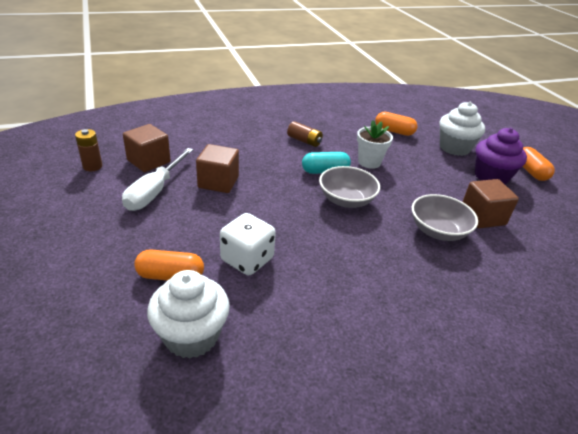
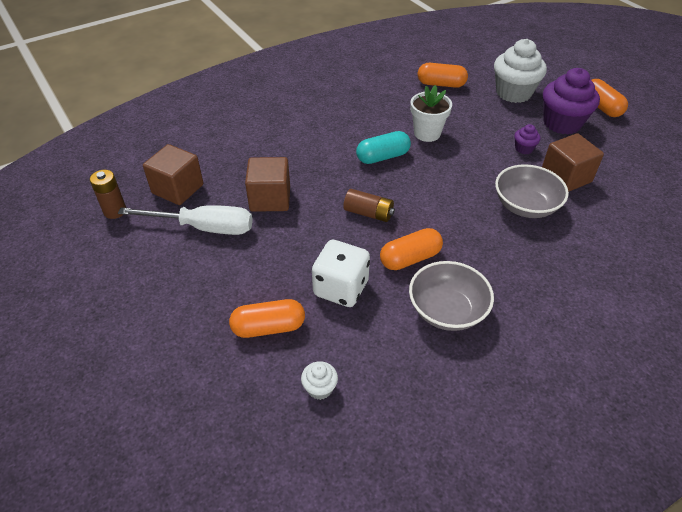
camera: 10 degrees left, 10 degrees up
(155, 191) = (204, 227): white screwdriver -> white screwdriver turned 90 degrees counterclockwise
(191, 336) = (320, 388): white cupcake -> white cupcake, size x0.45
(304, 141) = (345, 120): brown battery -> brown battery (368, 213)
(318, 249) = (410, 258): none -> orange capsule
(346, 200) = (418, 189): grey bowl -> grey bowl (447, 310)
(450, 188) = (524, 149): none -> purple cupcake

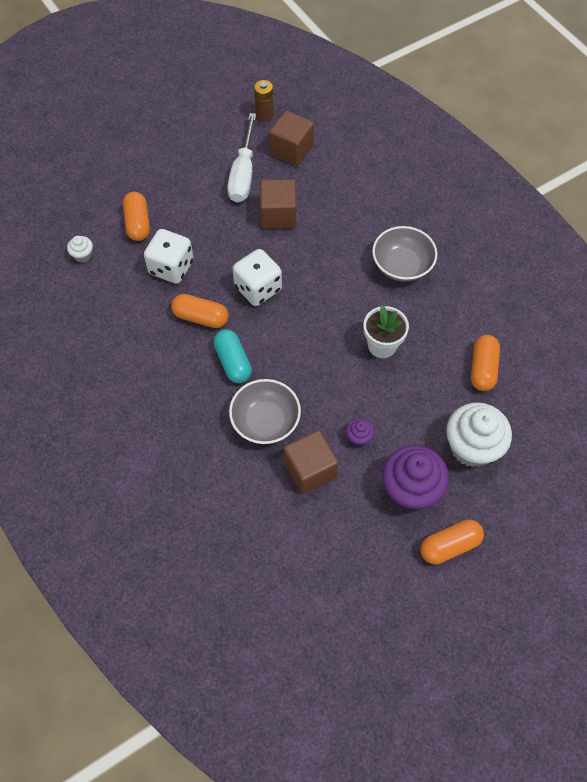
camera: 90 degrees right, 15 degrees up
(368, 213) = (258, 288): brown battery -> white dice
(382, 157) = (340, 303): turquoise capsule -> turquoise capsule (233, 362)
(410, 258) = (201, 317): orange capsule -> orange capsule turned 45 degrees counterclockwise
(447, 310) = (142, 339): grey bowl -> grey bowl (402, 265)

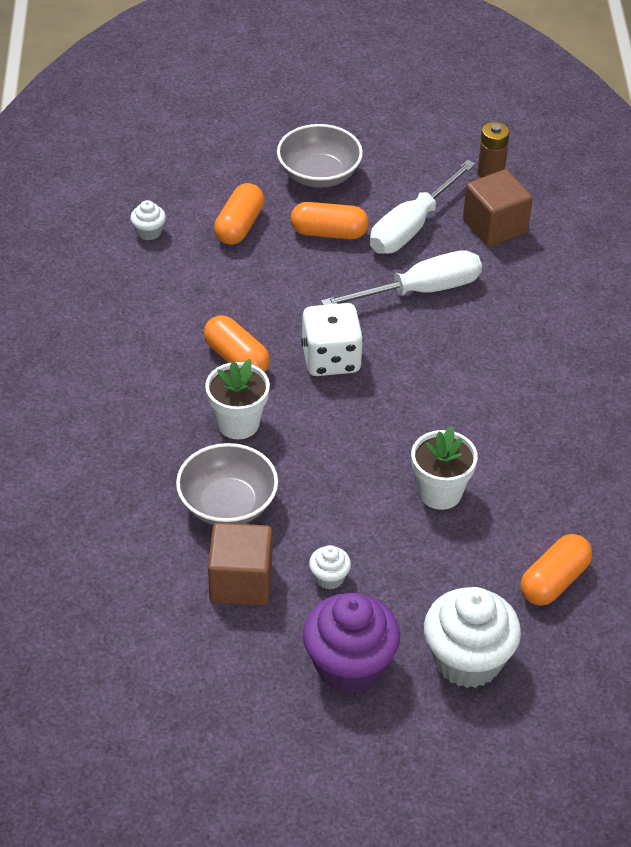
camera: 30 degrees right, 15 degrees down
(171, 267) = (243, 290): white dice -> none
(233, 362) = (238, 423): turquoise capsule -> white flower pot
(278, 215) = (420, 291): brown cube -> white screwdriver
(359, 437) = (329, 578): purple cupcake -> white cupcake
(402, 265) = (538, 416): grey bowl -> grey bowl (319, 175)
(449, 545) = (350, 752): orange capsule -> orange capsule (329, 233)

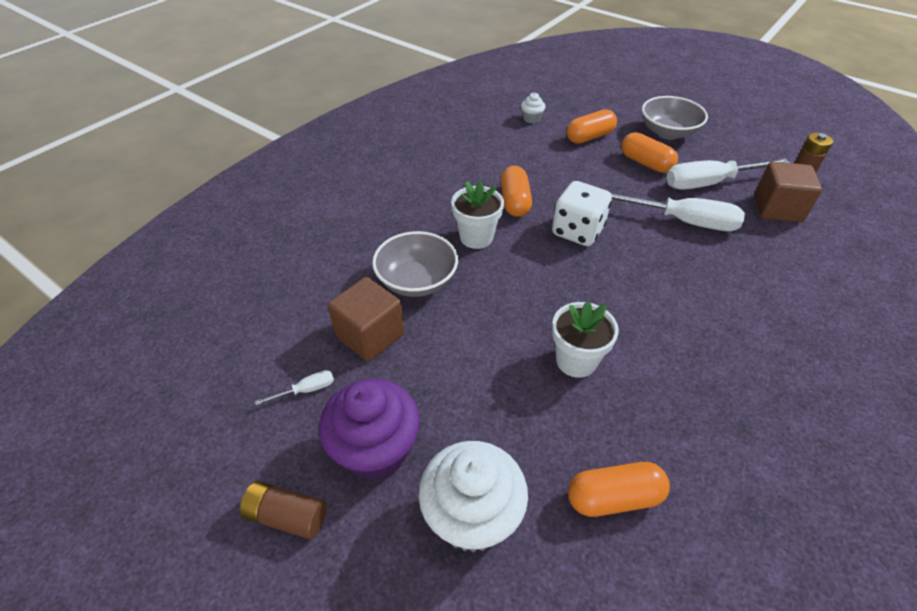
camera: 40 degrees right, 0 degrees up
(238, 662) = (306, 390): none -> white screwdriver
(329, 578) = (431, 371): white cupcake -> none
(333, 754) = (286, 516): none -> brown battery

